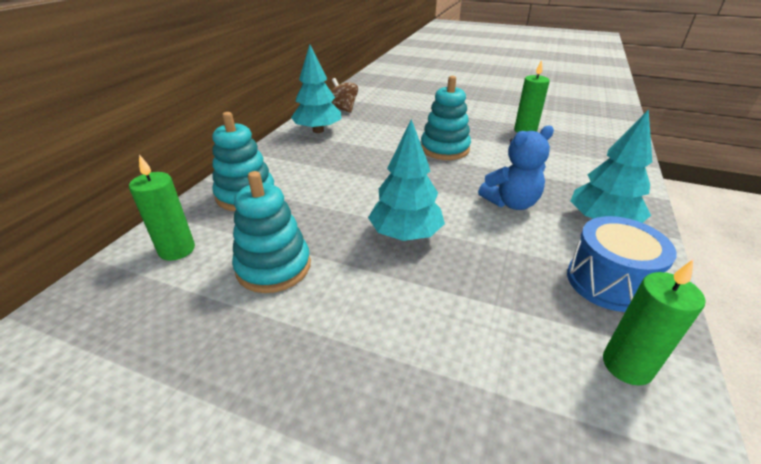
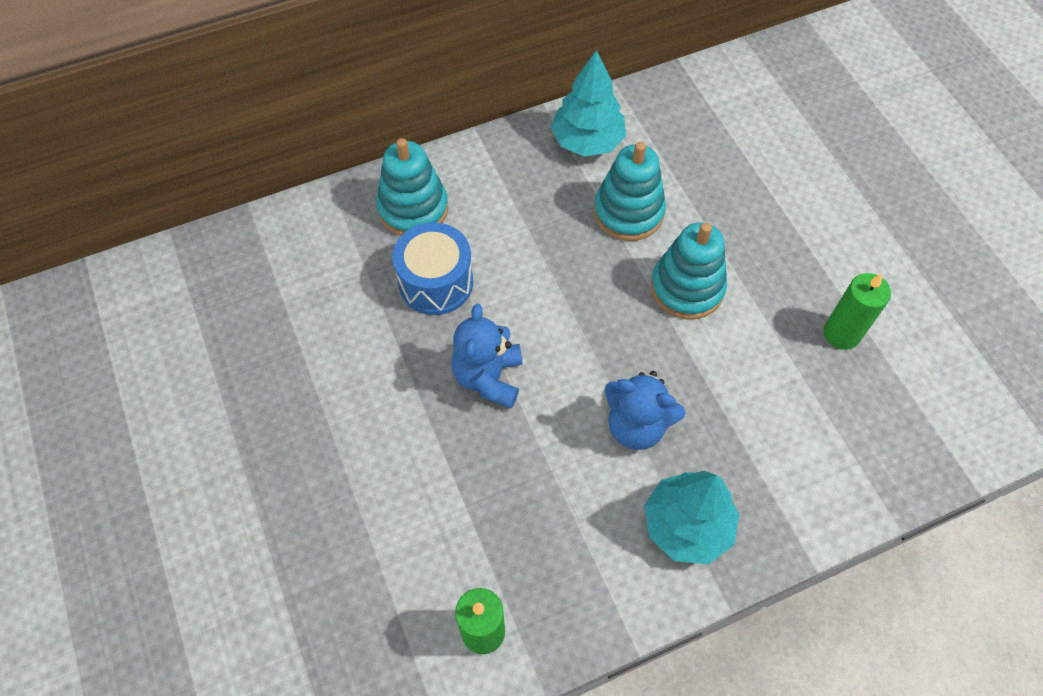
camera: 45 degrees right, 25 degrees up
(177, 250) = (307, 243): green candle -> none
(273, 267) = (354, 324): turquoise stacking toy -> turquoise stacking toy (628, 212)
(342, 109) = (667, 111): brown spinning top -> none
(405, 234) = (488, 377): turquoise tree -> blue teddy bear
(608, 282) = (582, 575): blue drum -> blue drum (436, 282)

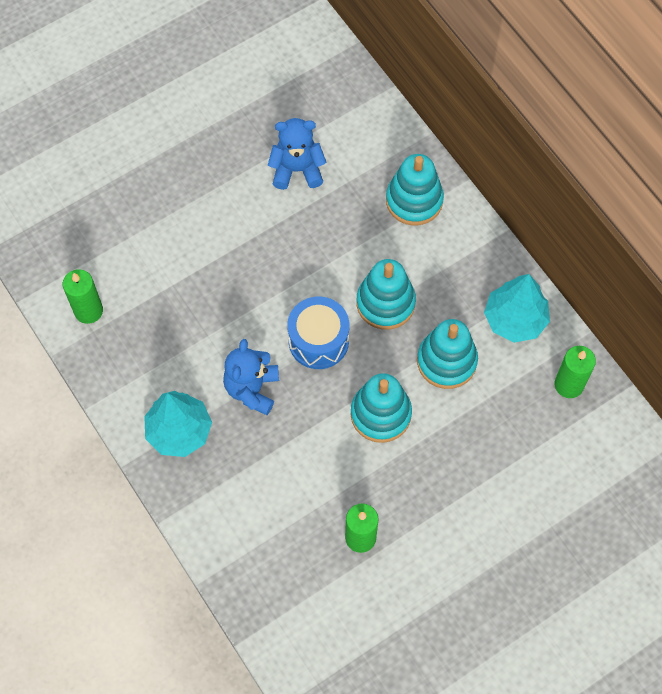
camera: 80 degrees right, 5 degrees up
(436, 282) = (349, 230): blue drum -> blue drum (318, 341)
(488, 377) = (274, 281): blue teddy bear -> blue teddy bear (297, 169)
(543, 260) = (385, 303): none -> turquoise stacking toy
(671, 109) = (569, 384): none -> green candle

